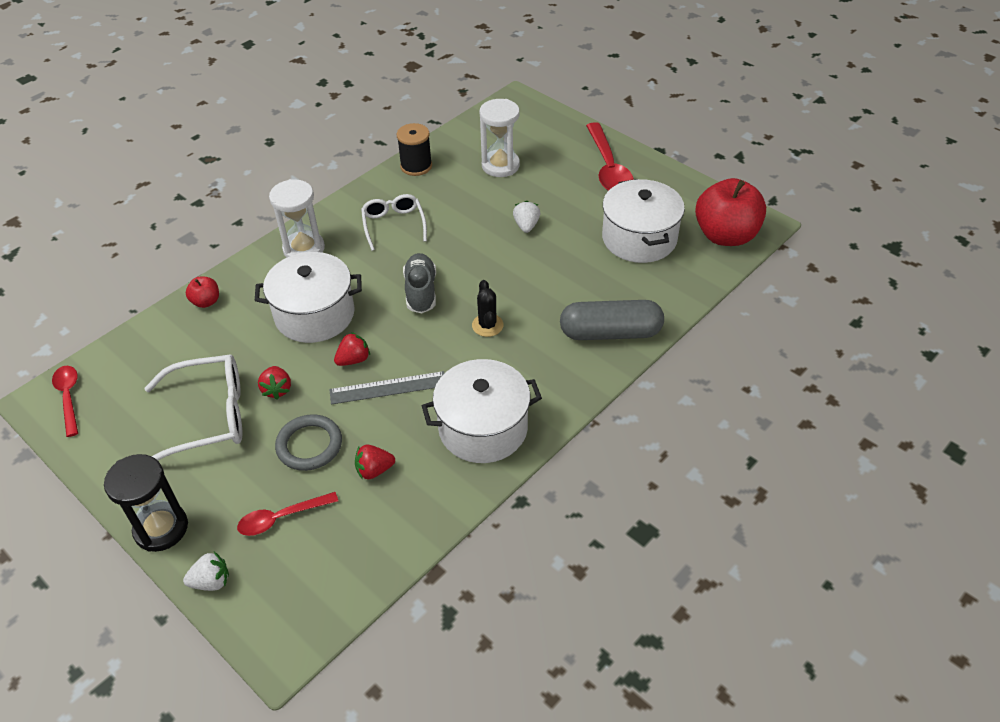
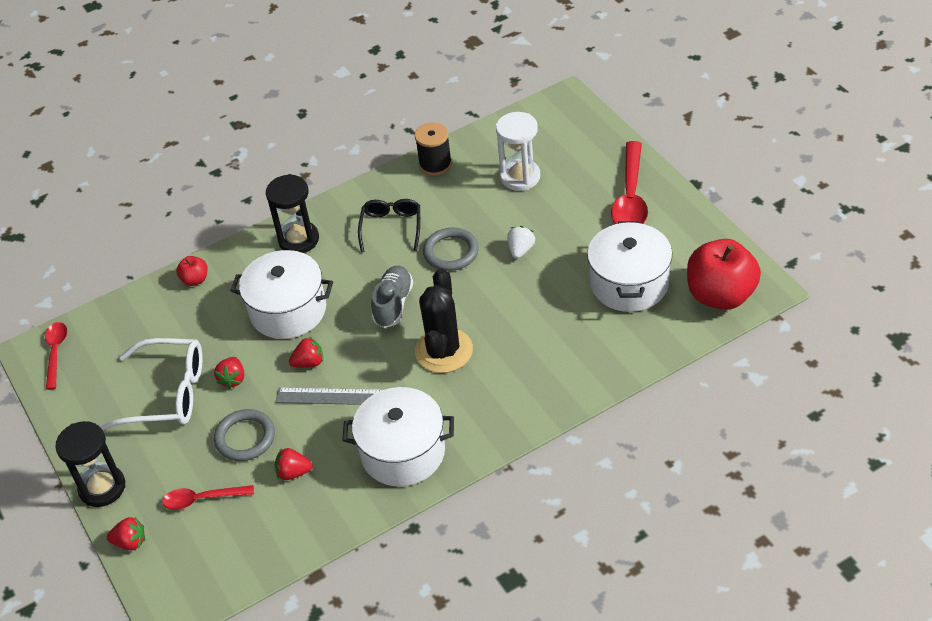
camera: 20 degrees right, 0 degrees up
(211, 581) = (130, 542): white strawberry -> red strawberry
(304, 249) = (298, 239): white hourglass -> black hourglass
(393, 225) = (391, 227): white glasses -> black glasses
(460, 237) = (451, 252): none -> grey ring
(487, 325) = (444, 351): black cactus -> black cactus, size x1.86
(610, 333) = (558, 380): grey capsule -> none

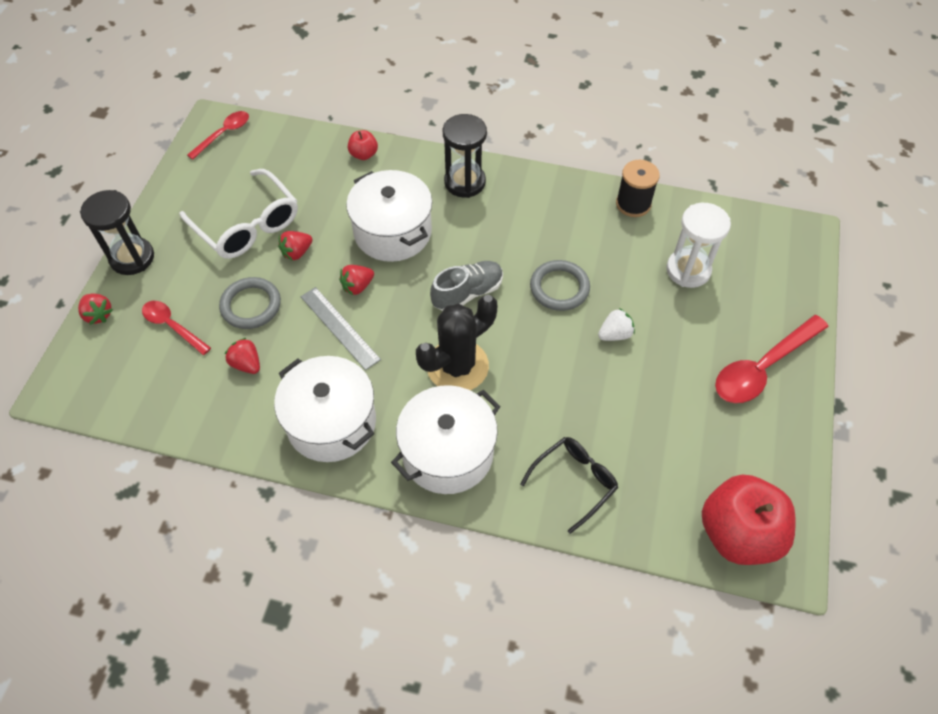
camera: 40 degrees right, 10 degrees up
(309, 363) = (357, 286): red strawberry -> red strawberry turned 120 degrees clockwise
(391, 227) = (540, 228): black glasses -> black glasses (575, 481)
(629, 283) = (669, 446): white pot -> white pot (447, 453)

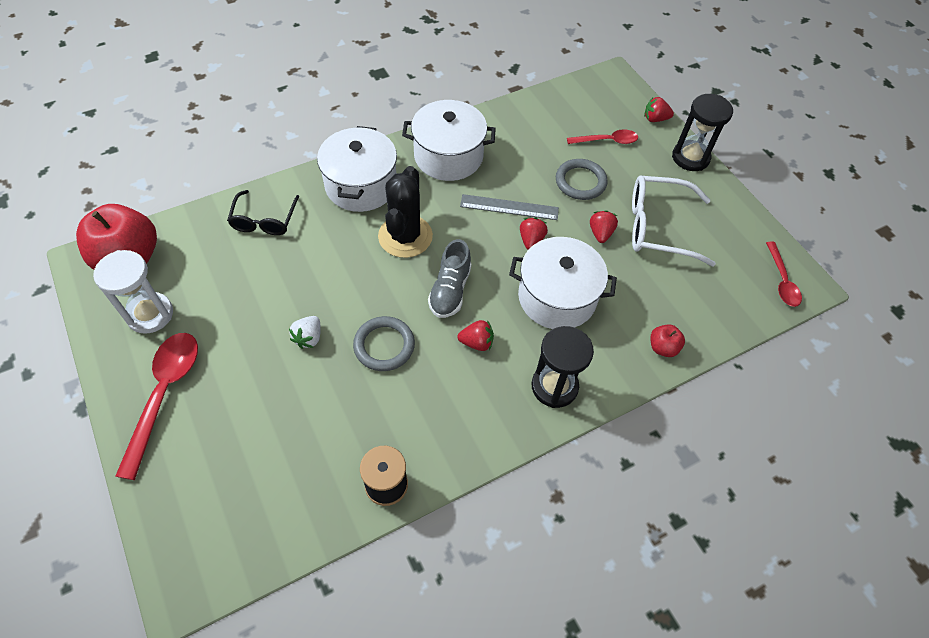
camera: 135 degrees right, 0 degrees up
(246, 364) = (536, 151): red strawberry -> red strawberry (477, 342)
(688, 270) = (284, 446): white hourglass -> white hourglass (150, 314)

